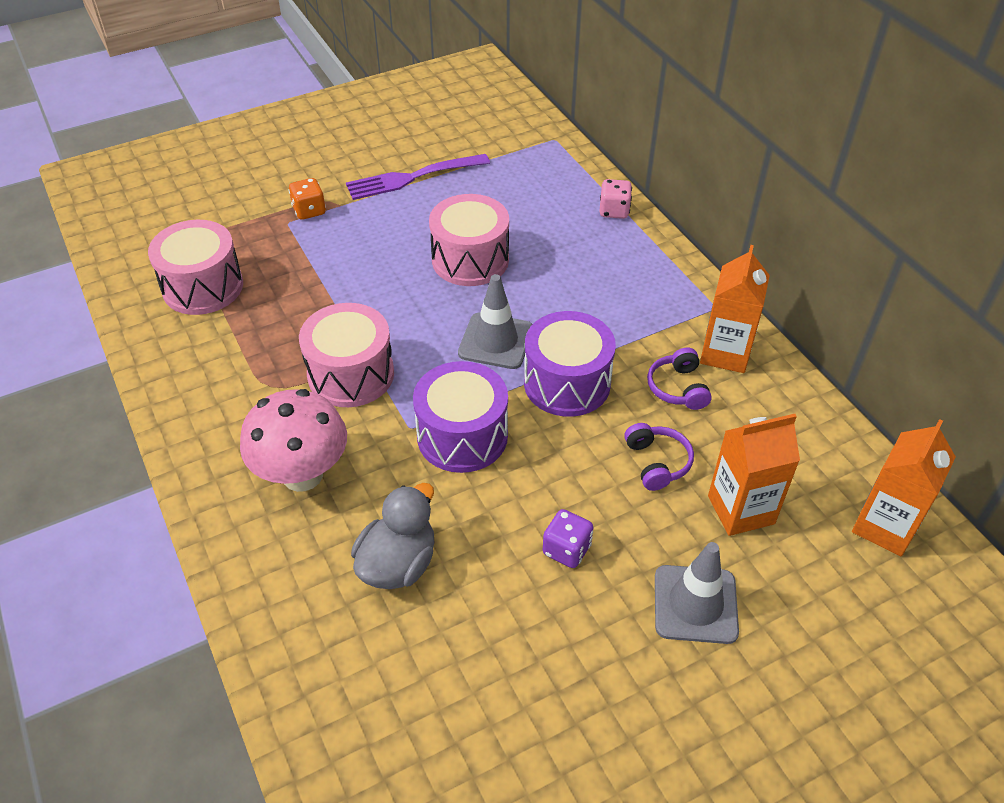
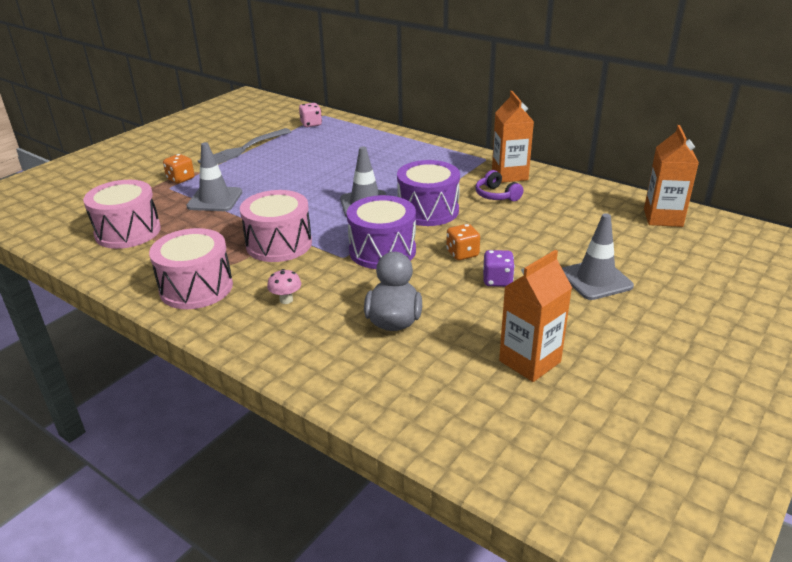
camera: 25 degrees left, 15 degrees down
(302, 475) = (286, 300): pink mushroom -> pink mushroom, size x0.42
(326, 264) = (215, 199): none -> grey traffic cone
(413, 177) = (243, 149): purple fork -> grey fork
(470, 259) = (315, 175): pink drum -> pink drum (196, 288)
(556, 482) = (462, 254): none -> orange dice
(614, 211) = (388, 135): pink dice -> pink dice (311, 124)
(657, 462) = (514, 228): purple headphones -> none
(741, 510) = (581, 234): orange carton -> orange carton (529, 361)

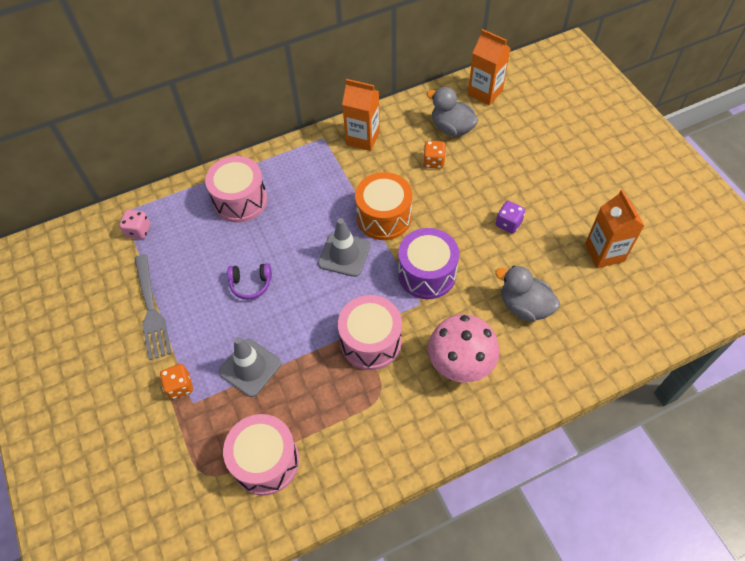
camera: 60 degrees left, 25 degrees up
(196, 288) = (405, 425): pink drum -> pink drum (240, 200)
(286, 300) = (460, 365): pink mushroom -> pink mushroom, size x2.39
(428, 210) = (384, 217): purple drum -> orange drum
(462, 254) = (462, 226): orange dice -> orange dice (433, 161)
(496, 195) = (390, 163): purple headphones -> purple headphones (251, 284)
(585, 213) = (452, 128): none -> grey duck
(595, 280) = (537, 171): grey traffic cone -> none

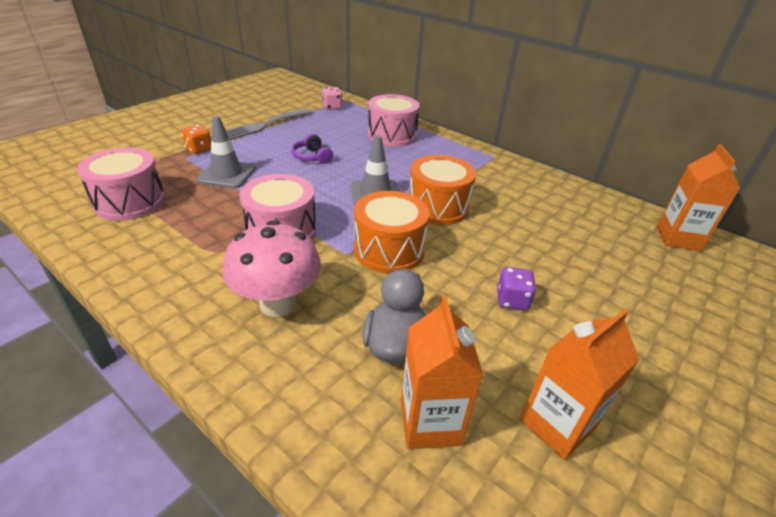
camera: 60 degrees right, 20 degrees down
(363, 138) = (518, 175): orange carton -> orange carton (430, 422)
(427, 274) = (389, 250): purple drum -> orange drum
(433, 161) = (539, 223): orange dice -> none
(452, 128) = (597, 225): grey duck -> none

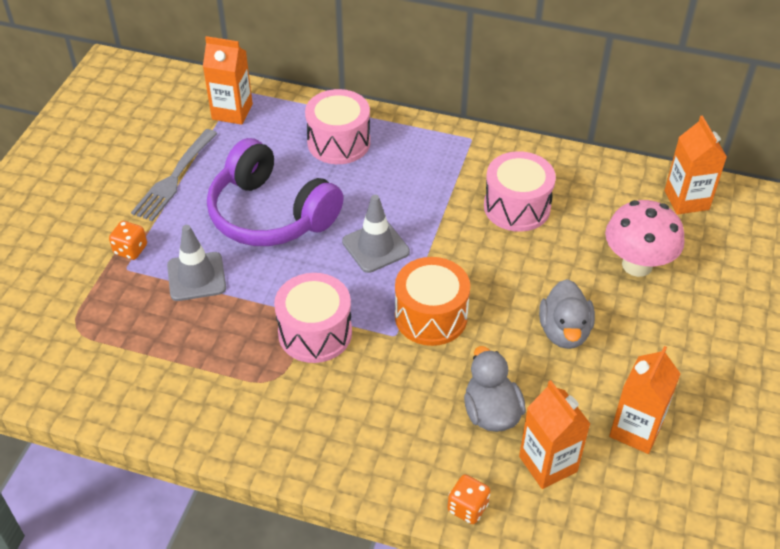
camera: 20 degrees left, 10 degrees up
(130, 202) = (127, 355): pink drum -> pink drum (517, 207)
(278, 303) = (370, 412): pink mushroom -> pink mushroom (637, 265)
(307, 435) = (467, 508): none -> orange dice
(312, 157) = (271, 214): purple headphones -> purple headphones, size x2.48
(332, 107) = (232, 112): pink dice -> orange carton
(438, 207) = (448, 241): orange drum -> none
(512, 300) = (564, 331): purple dice -> grey duck

